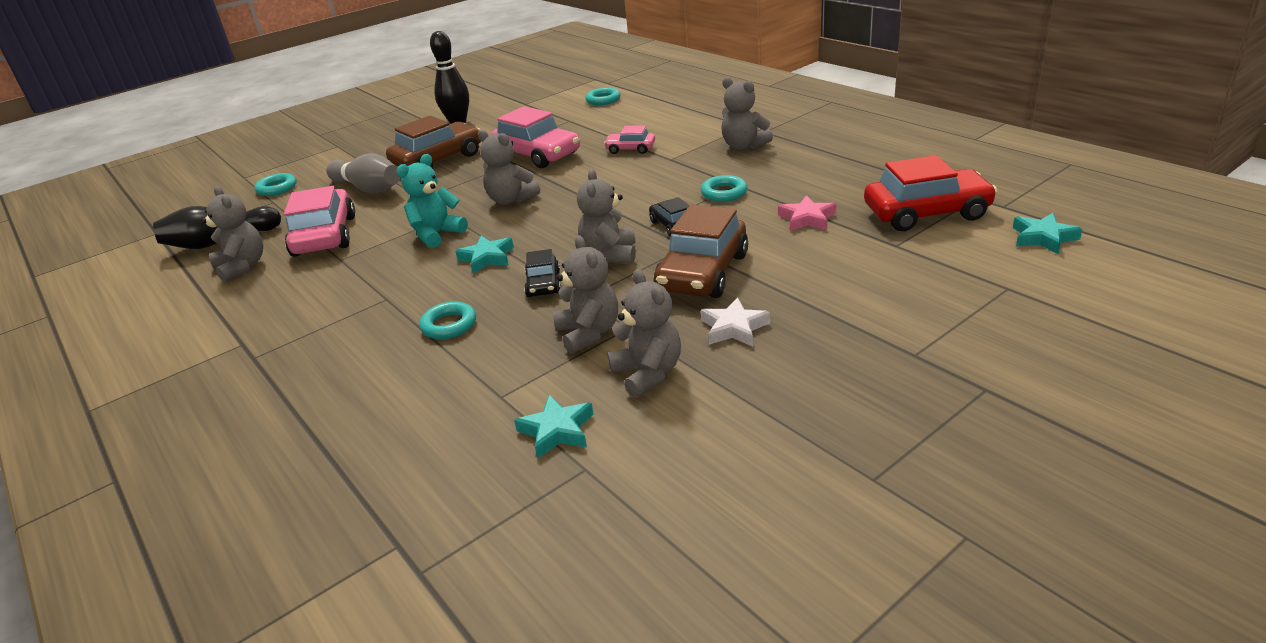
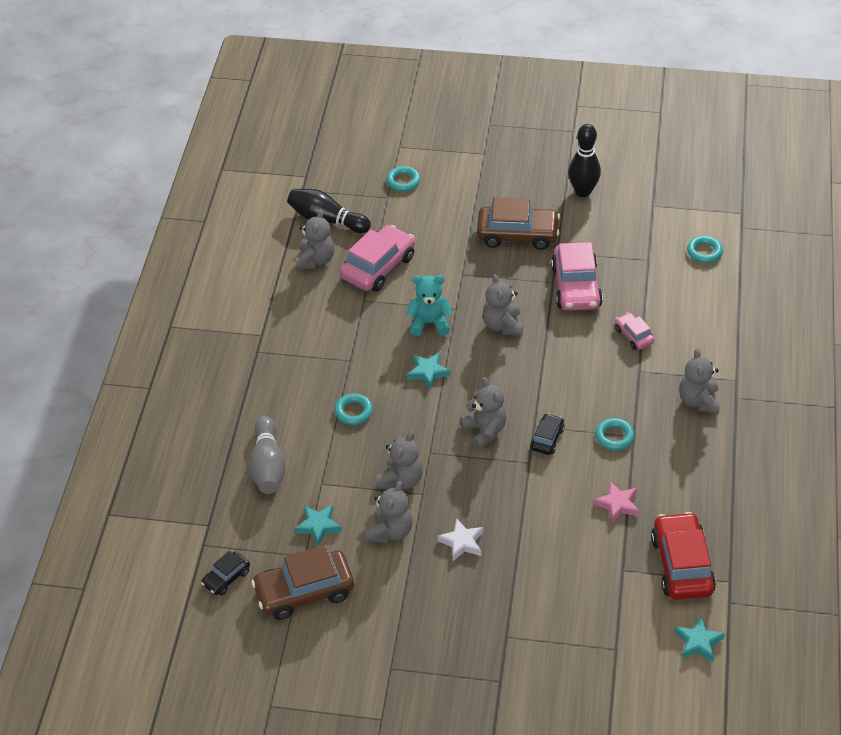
camera: 45 degrees right, 15 degrees up
(368, 188) = (447, 232): grey bowling pin -> grey bowling pin (268, 466)
(543, 284) = (427, 423): black car -> black car (226, 578)
(610, 255) = (485, 431): grey teddy bear -> grey teddy bear turned 105 degrees clockwise
(702, 273) = (505, 491): brown car -> brown car (304, 592)
(926, 213) = (681, 565): red car -> red car turned 135 degrees counterclockwise

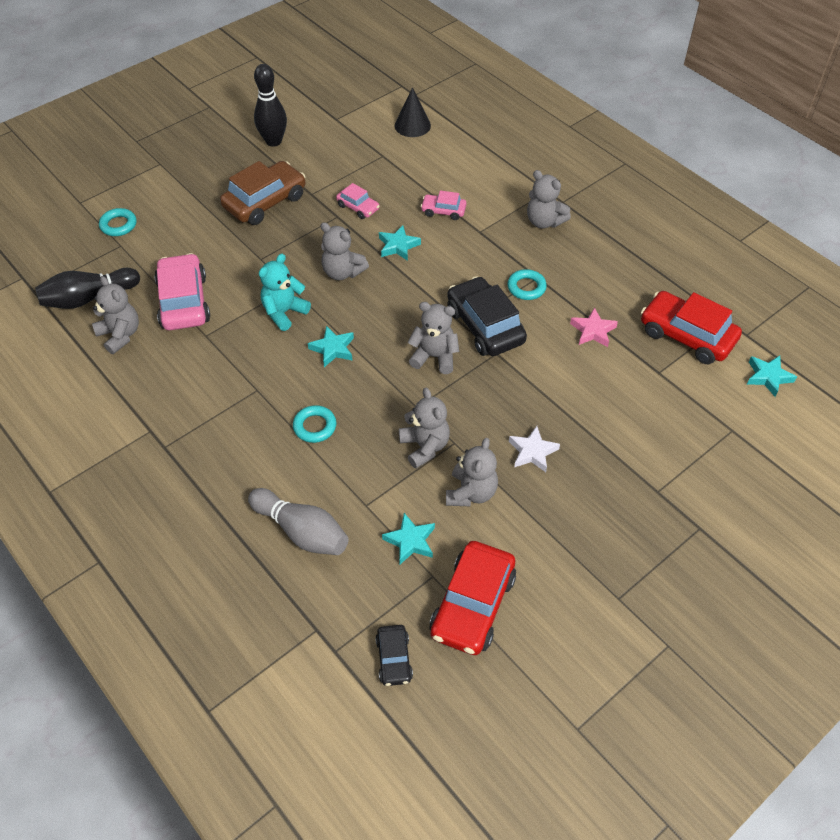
camera: 50 degrees left, 5 degrees up
(304, 592) = (472, 605): brown car -> red car
(390, 531) = (471, 492): grey teddy bear -> grey teddy bear turned 45 degrees clockwise
(547, 439) = (485, 326): black car -> black car, size x1.93
(565, 336) = (398, 246): none -> turquoise star
(576, 286) = (358, 207): pink car -> pink car, size x0.52
(704, 252) = (412, 125): turquoise ring -> black cone

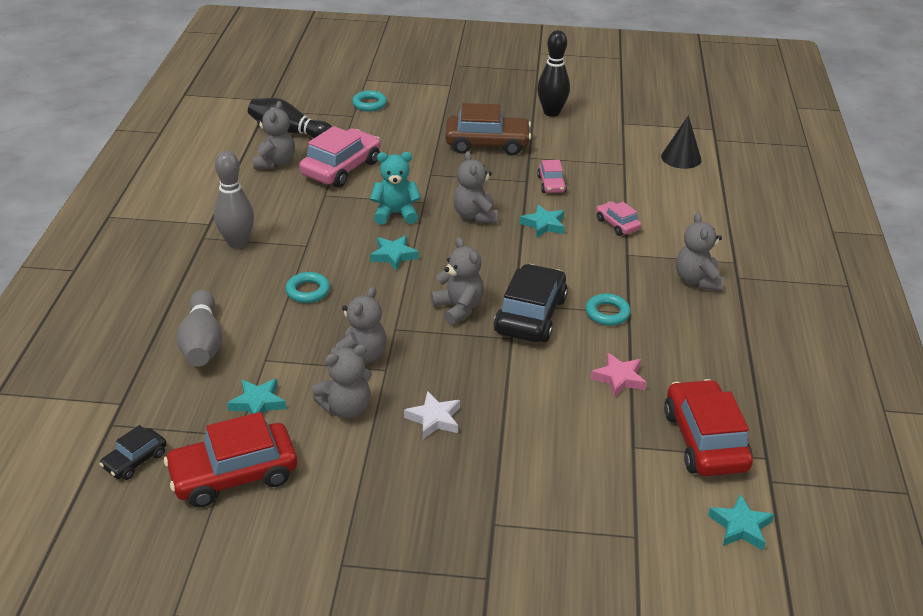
camera: 45 degrees right, 15 degrees down
(200, 429) = (237, 243): none -> grey bowling pin

